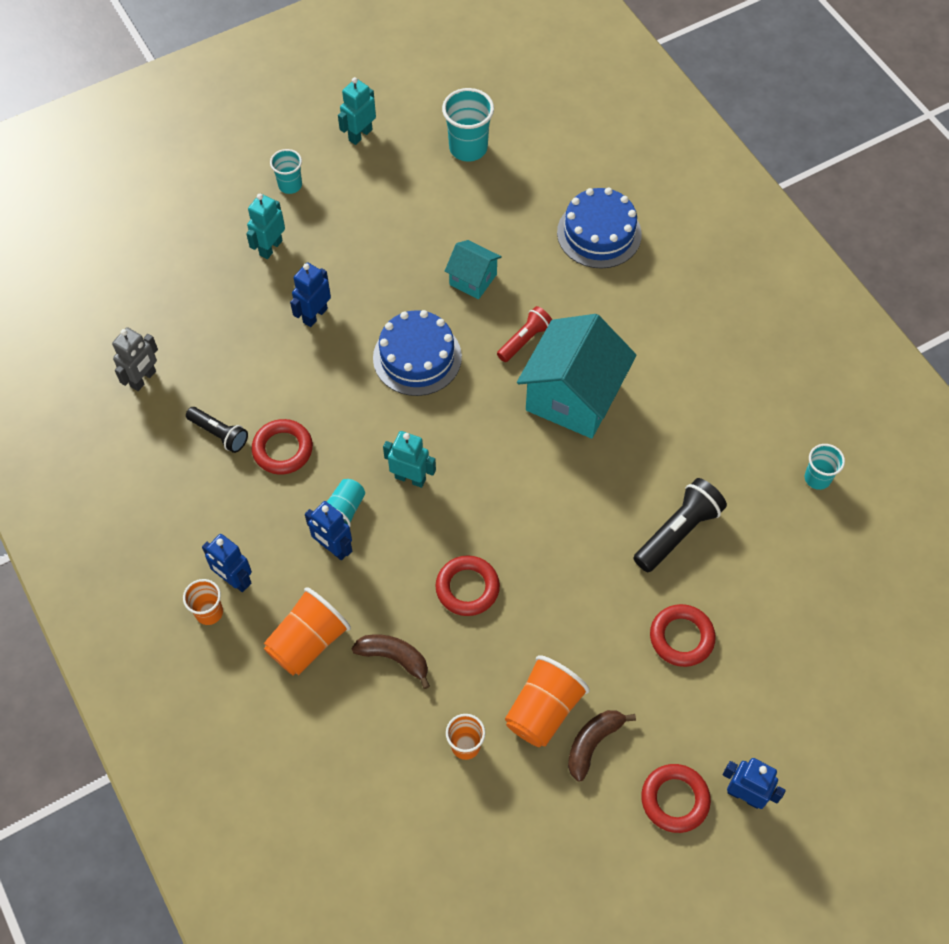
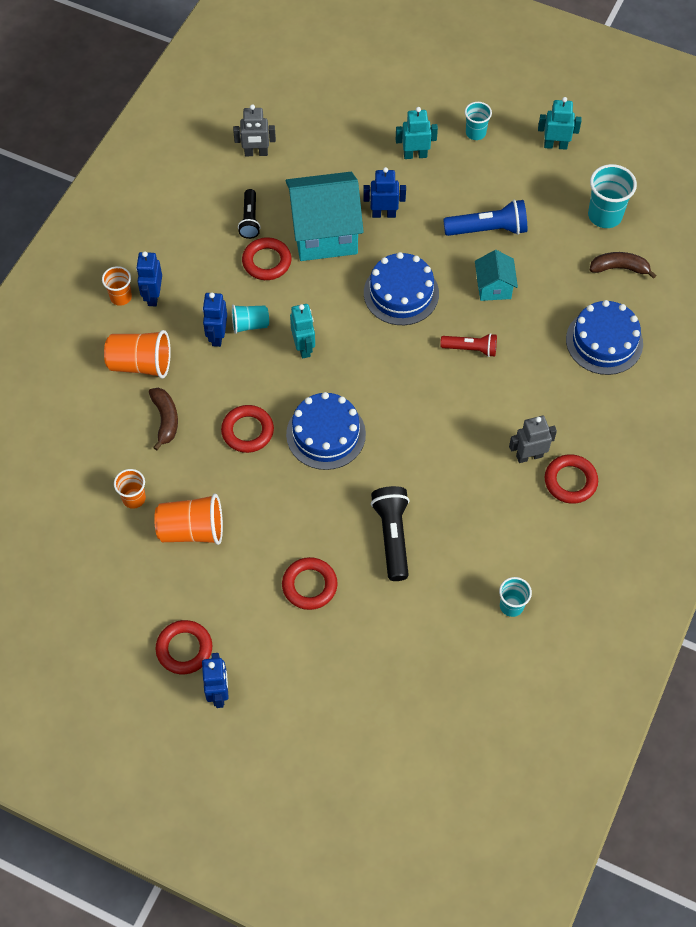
camera: 55 degrees right, 0 degrees up
(406, 243) = (488, 229): none -> blue flashlight
(524, 519) = (326, 434): none -> blue cake
(573, 397) = (448, 407): turquoise house -> turquoise house (324, 233)
(592, 743) = (189, 574): brown banana -> brown banana (619, 268)
(673, 366) = (529, 456): none -> grey robot
(678, 531) = (392, 536): black flashlight -> black flashlight turned 105 degrees counterclockwise
(722, 351) = (570, 481): none -> red ring

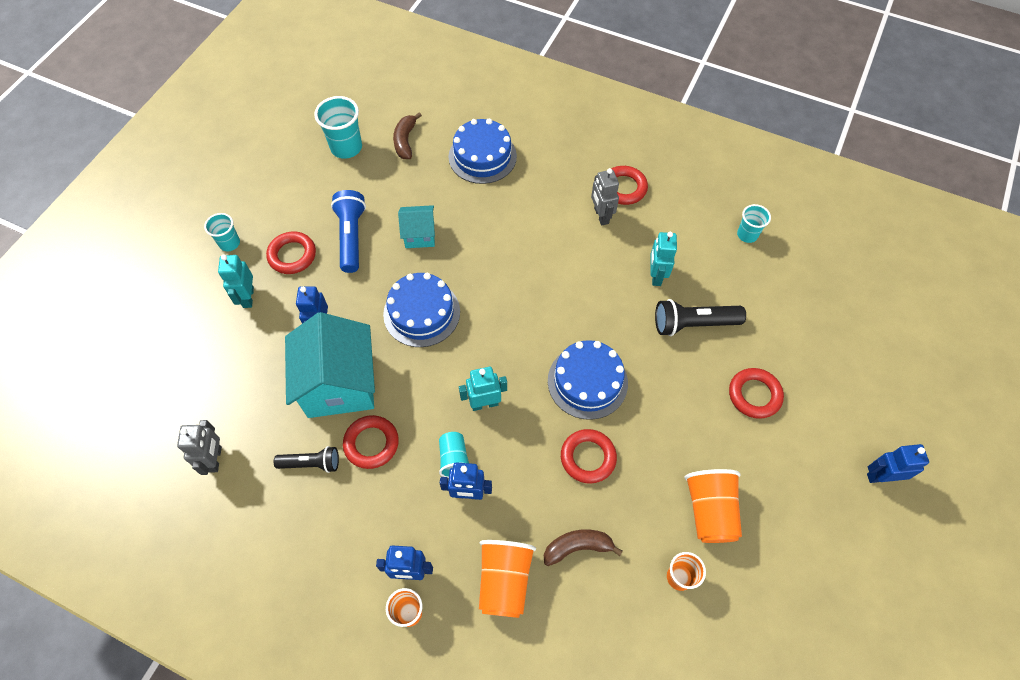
camera: 90 degrees left, 0 degrees up
(184, 649) = (843, 512): red ring -> red ring (292, 255)
(471, 349) = (488, 256): red flashlight -> none
(555, 145) = (258, 179): turquoise robot -> turquoise robot (656, 275)

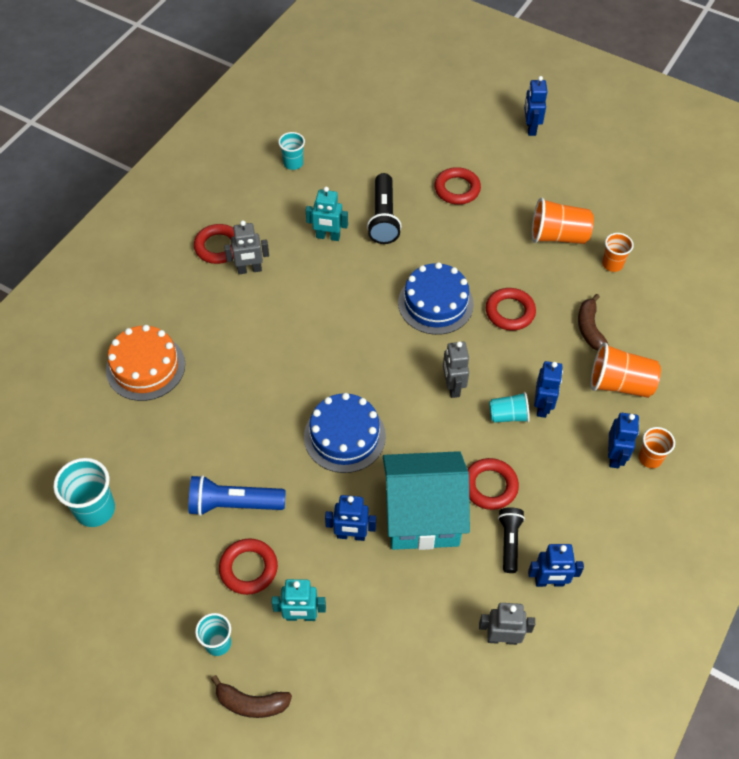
camera: 85 degrees left, 5 degrees down
(268, 502) = (549, 582): none -> blue robot
(405, 141) = (102, 444): brown banana -> brown banana (251, 703)
(420, 235) = (243, 434): turquoise house -> none
(482, 156) = (145, 367): blue cake -> orange cake
(484, 403) = (452, 387): turquoise robot -> grey robot

